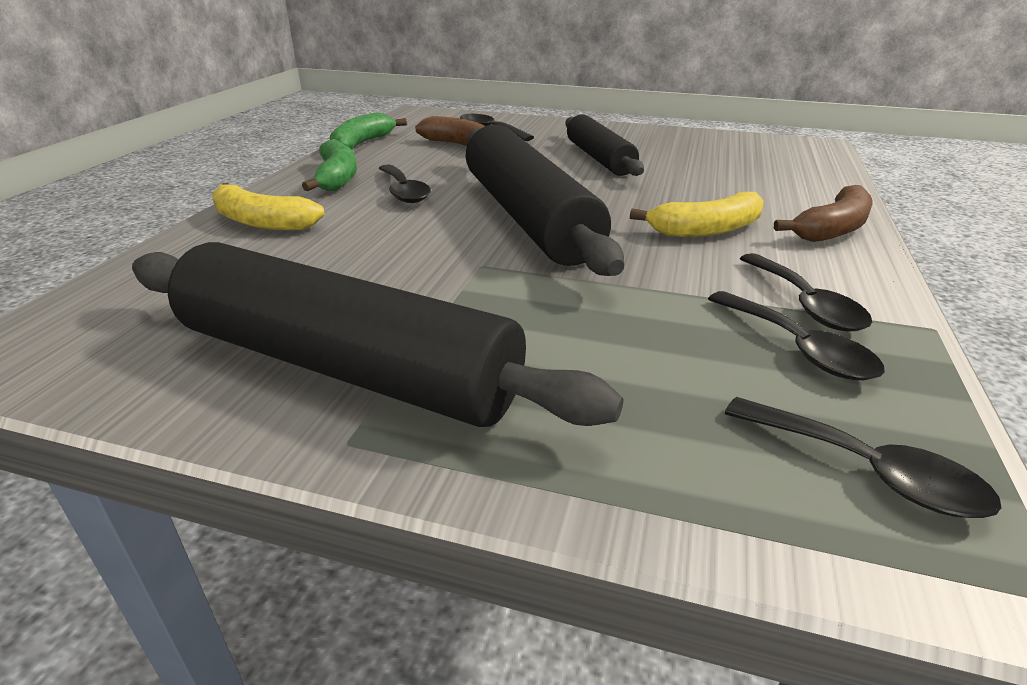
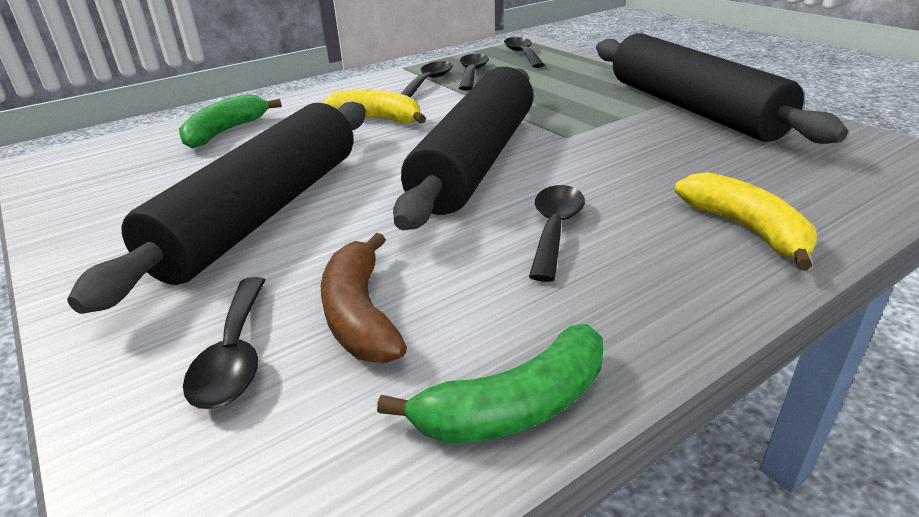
camera: 140 degrees left, 0 degrees up
(337, 178) = (625, 290): green banana -> green banana (226, 132)
(599, 158) = (264, 213): black rolling pin -> black rolling pin, size x1.66
(832, 229) = (308, 102): brown banana -> none

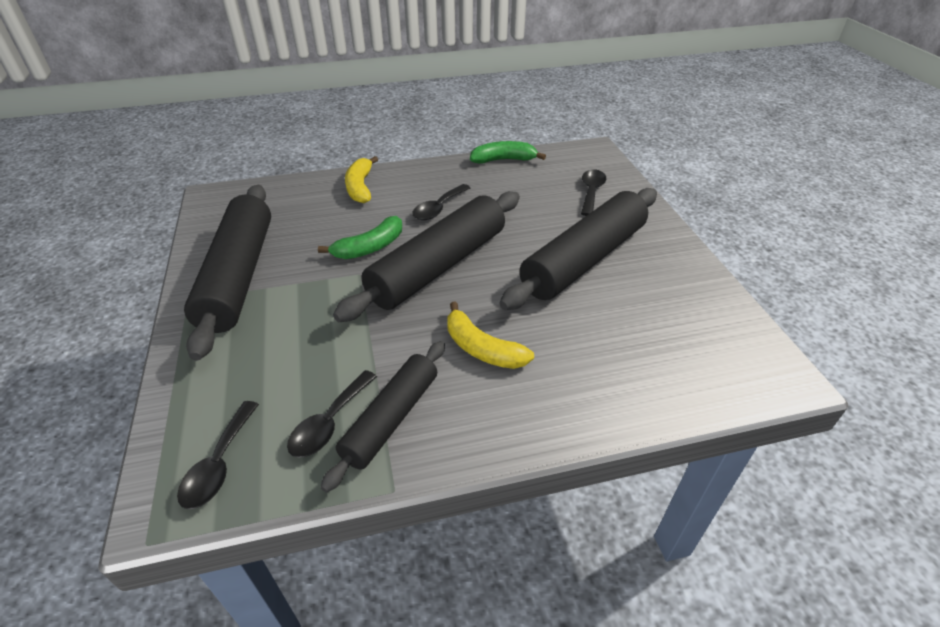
camera: 160 degrees left, 10 degrees up
(226, 132) = (626, 376): green banana -> green banana (370, 247)
(360, 314) = (542, 194): brown banana -> none
(429, 82) = (391, 418): black spoon -> black rolling pin

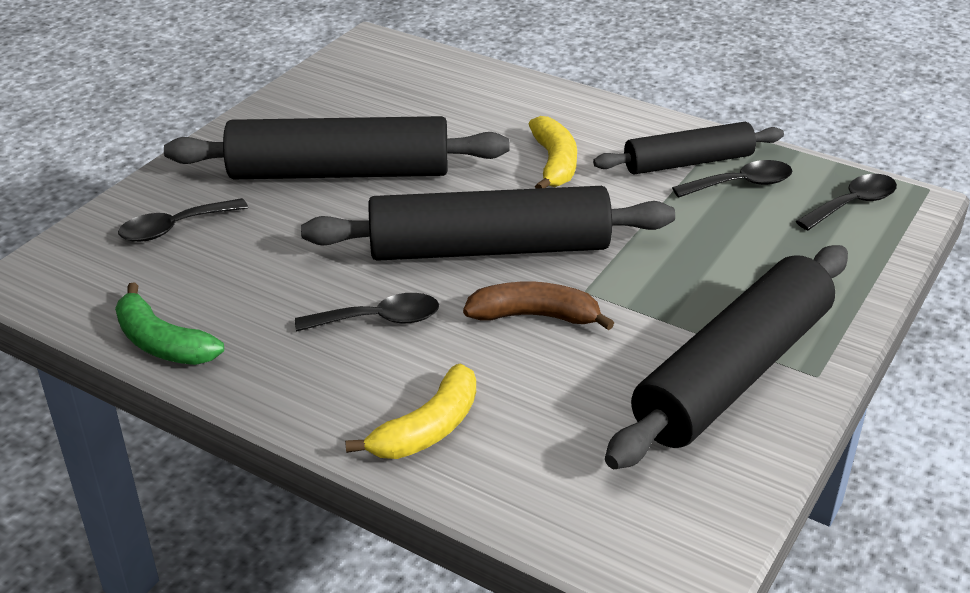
camera: 135 degrees left, 5 degrees down
(370, 247) = (535, 316): green banana -> brown banana

